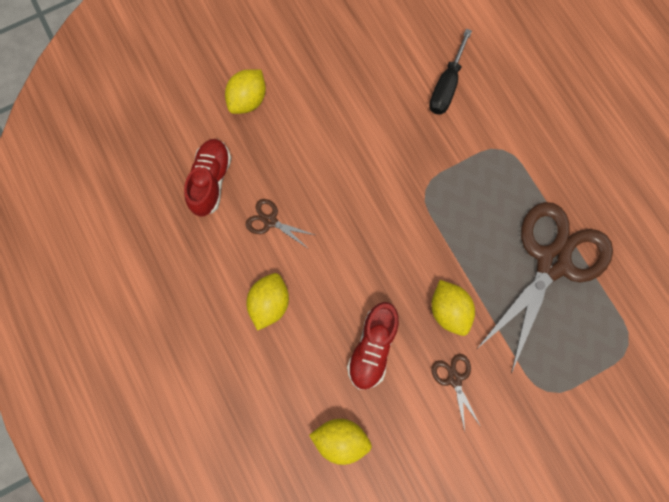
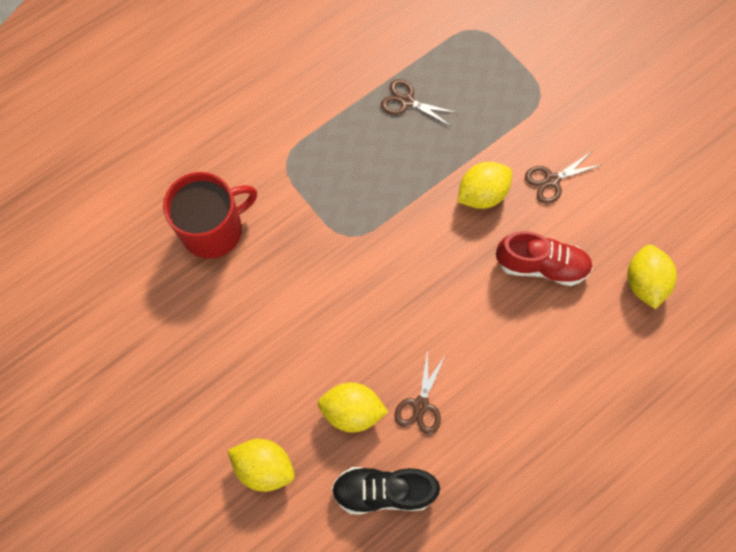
camera: 100 degrees left, 5 degrees down
(211, 181) = (383, 491): red shoe -> black shoe
(269, 303) = (519, 386): yellow lemon -> yellow lemon (352, 411)
(446, 86) = (213, 229): black screwdriver -> red mug
(552, 262) = (407, 102): brown scissors -> brown scissors, size x0.41

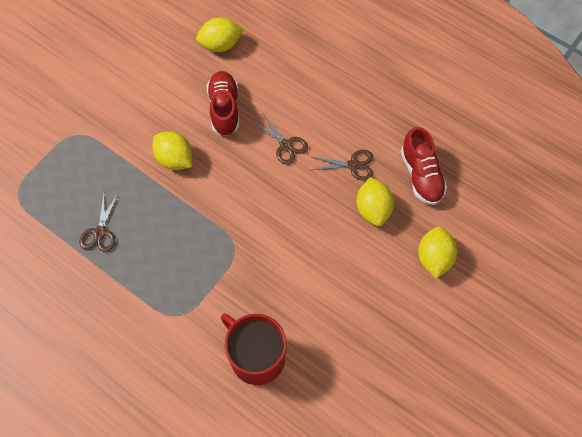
camera: 105 degrees left, 5 degrees down
(383, 491) = (421, 175): black shoe -> red shoe
(552, 180) = (152, 114): brown scissors -> brown scissors (285, 145)

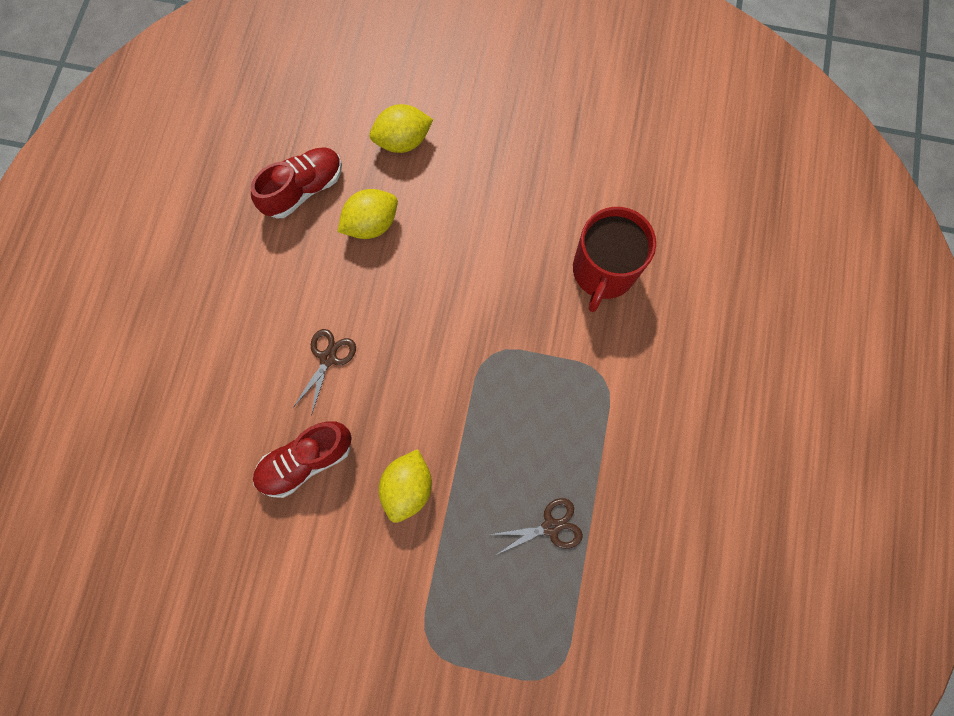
camera: 115 degrees left, 10 degrees up
(220, 45) = (203, 518): yellow lemon -> none
(353, 165) = (322, 268): brown scissors -> none

